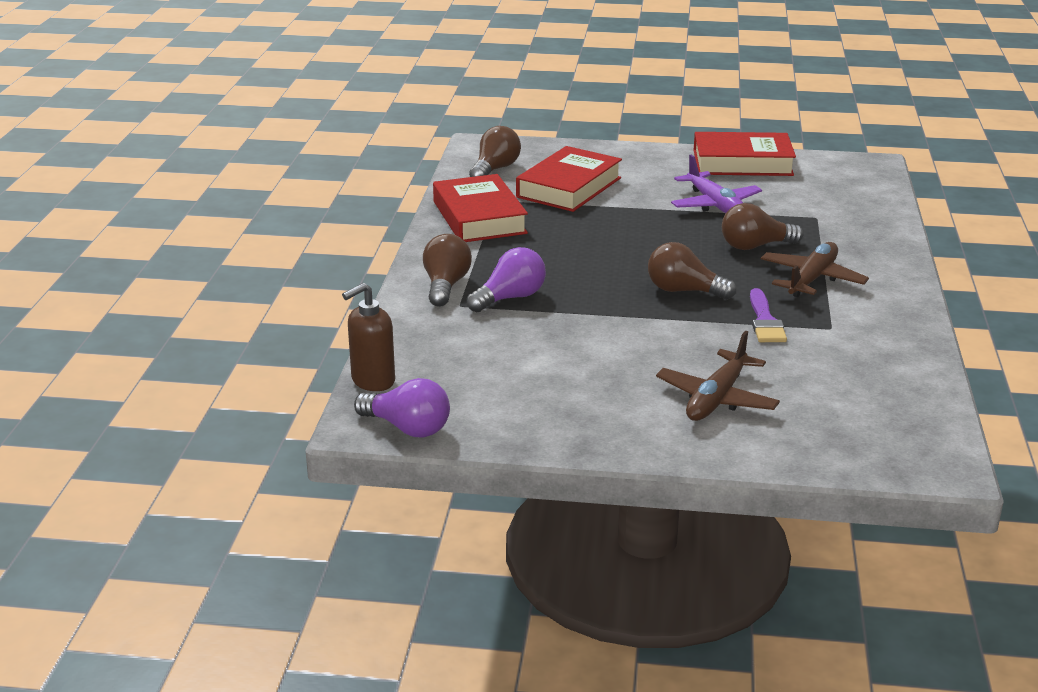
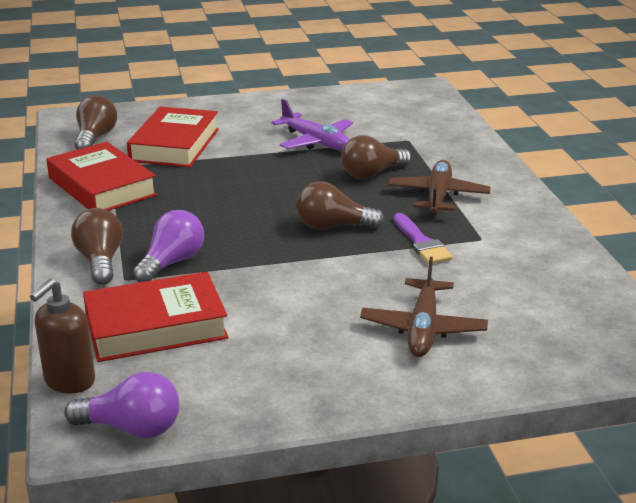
camera: 20 degrees left, 0 degrees up
(742, 163) = (318, 101): red book -> red book (156, 326)

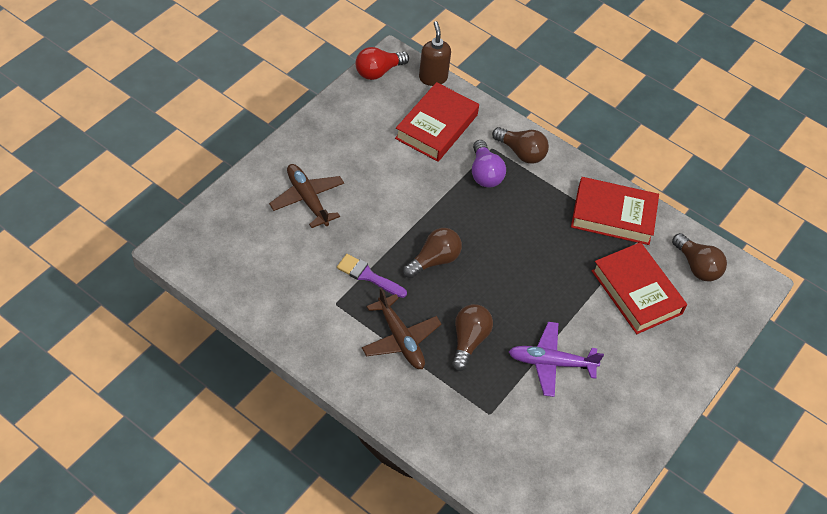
camera: 135 degrees right, 25 degrees up
(132, 428) = (378, 71): purple light bulb -> red light bulb

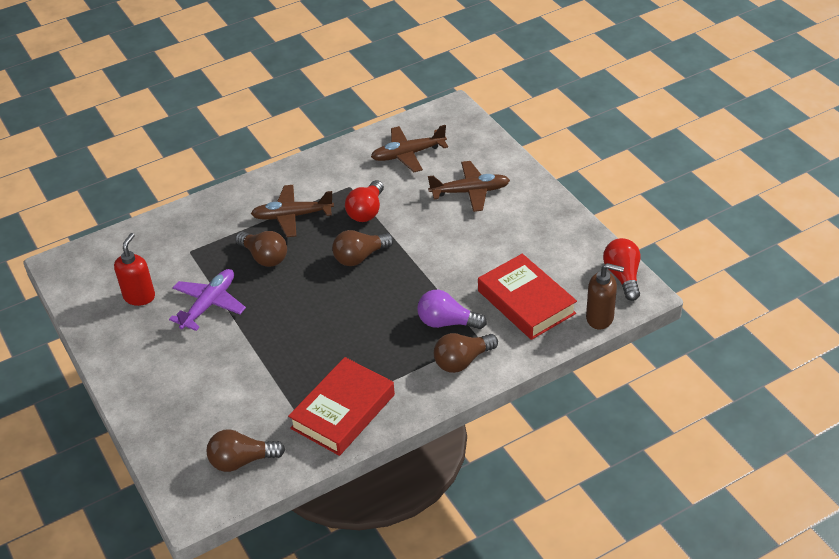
camera: 120 degrees right, 10 degrees down
(266, 267) = (408, 154): none -> brown plane
(368, 276) = (366, 211): purple brush -> red light bulb
(434, 260) = (360, 257): brown light bulb -> brown light bulb turned 75 degrees clockwise
(571, 431) = (139, 296): none -> red soap dispenser
(636, 292) = (242, 395): red book -> none

